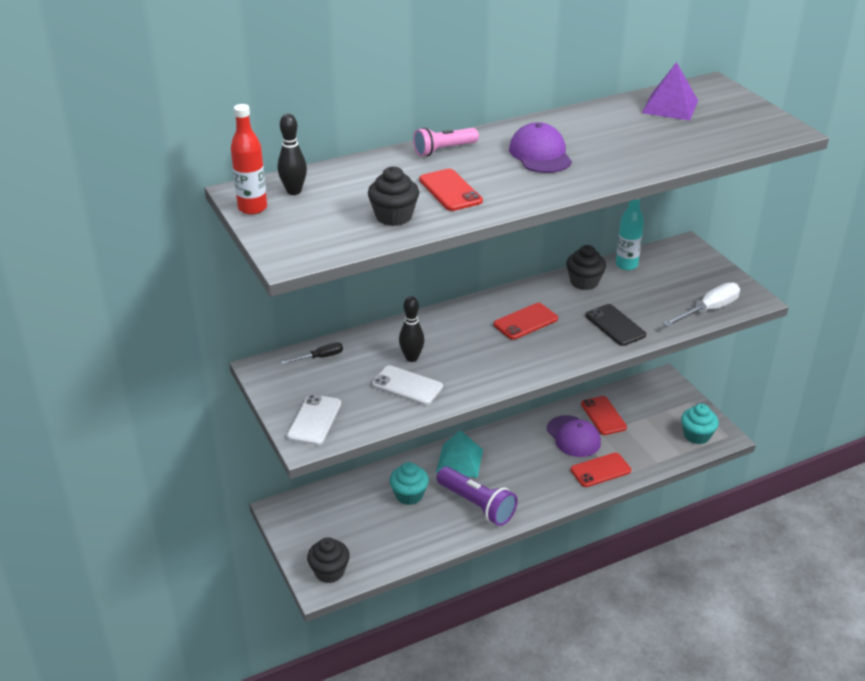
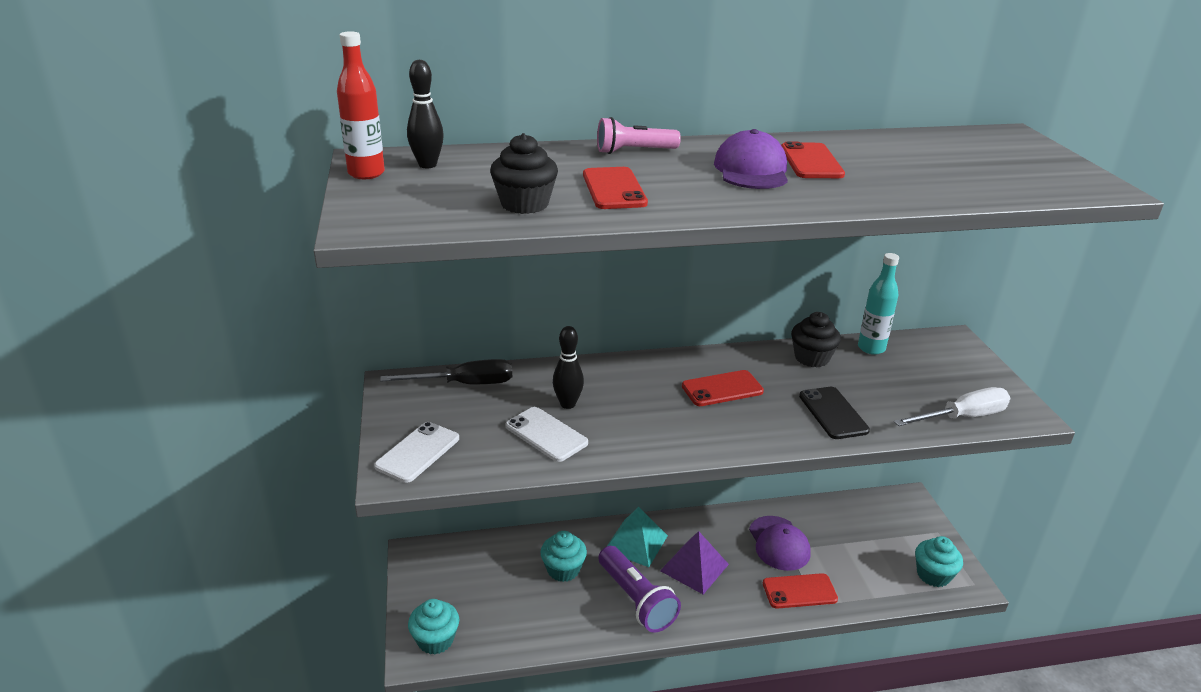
camera: 15 degrees right, 5 degrees down
(320, 357) = (465, 384): black screwdriver -> black screwdriver, size x1.72
(329, 571) = (435, 640): black cupcake -> turquoise cupcake
(603, 416) = (822, 526): red phone -> red phone (811, 162)
(670, 106) = (945, 146): purple pyramid -> purple pyramid (694, 567)

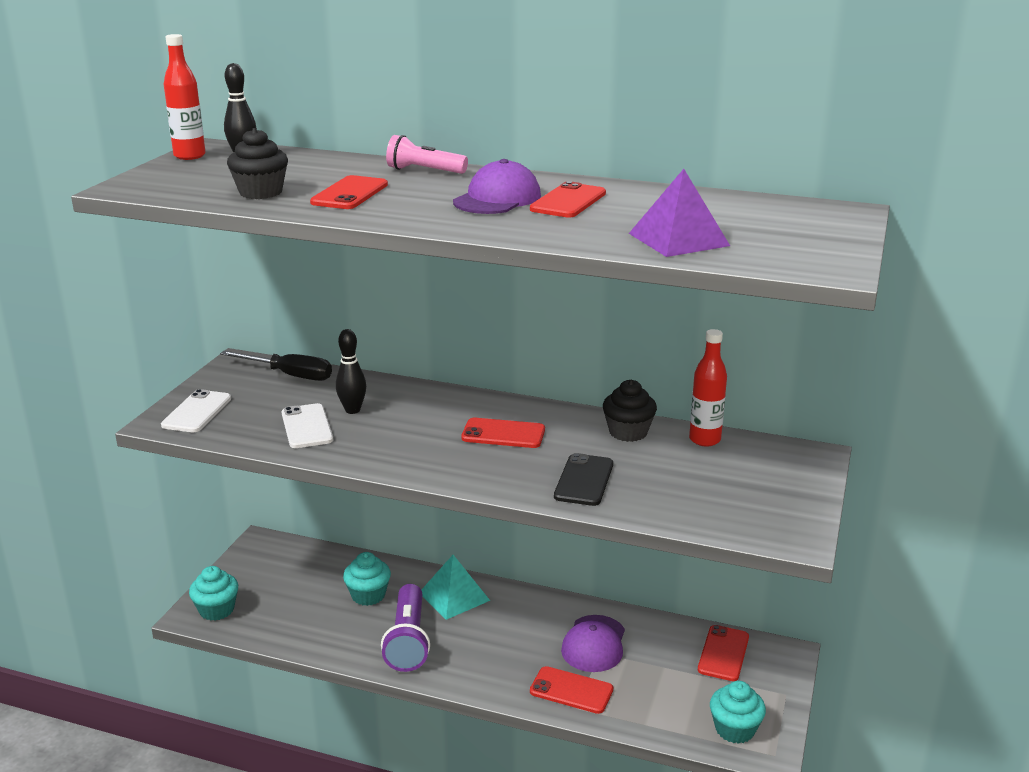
camera: 30 degrees right, 5 degrees down
(417, 452) = (196, 412): white phone -> white phone turned 45 degrees counterclockwise
(694, 567) = (488, 634): purple pyramid -> purple pyramid (679, 239)
(871, 348) = (704, 440): turquoise bottle -> red bottle
(871, 515) = (723, 653): none -> red phone
(962, 417) = (717, 520): white screwdriver -> none

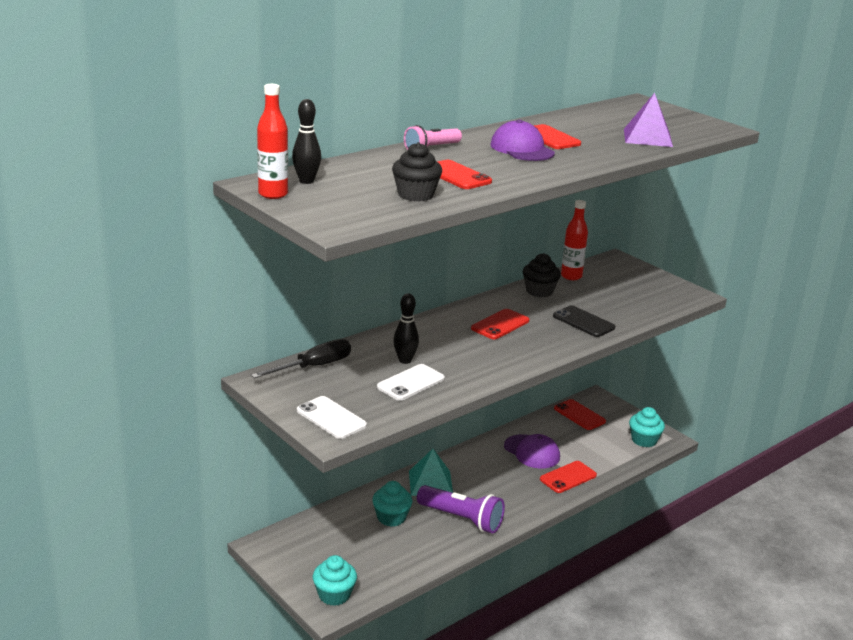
camera: 60 degrees left, 0 degrees up
(306, 426) = (411, 383): white phone -> white phone turned 60 degrees counterclockwise

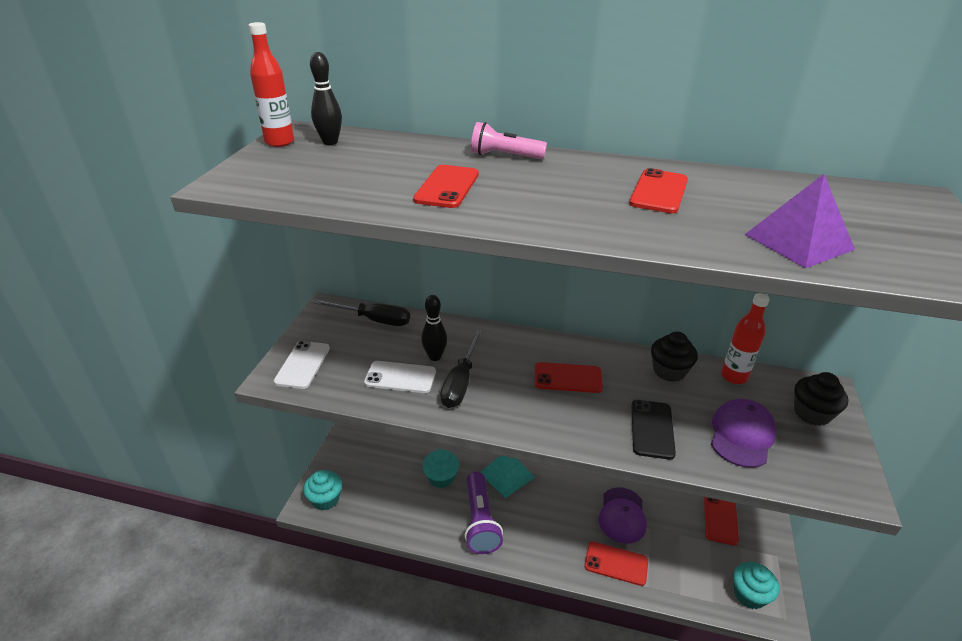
camera: 55 degrees right, 10 degrees up
(415, 195) = (360, 187): black cupcake -> black cupcake (812, 413)
(450, 362) = (460, 382): none -> black screwdriver
(522, 149) = (590, 190): purple cap -> purple cap (742, 435)

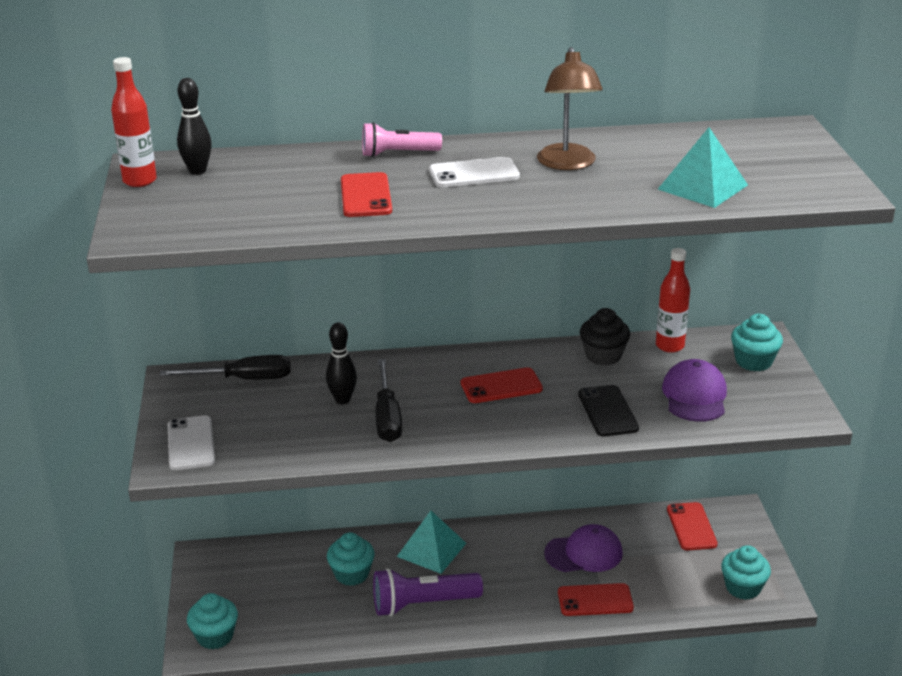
camera: 20 degrees left, 5 degrees down
(400, 377) = (316, 428): white phone -> white phone (474, 174)
(480, 521) = (423, 604): purple flashlight -> purple flashlight turned 105 degrees clockwise
(622, 515) = (584, 553): purple cap -> purple cap turned 90 degrees counterclockwise
(658, 192) = (567, 164): red phone -> brown lamp
(798, 241) = (703, 187): purple pyramid -> turquoise pyramid
(812, 413) = (753, 361): black cupcake -> turquoise cupcake

